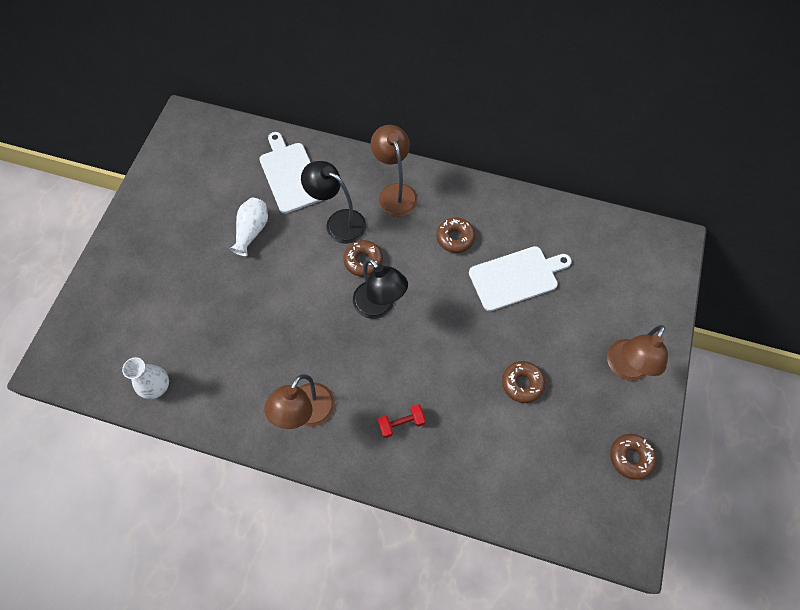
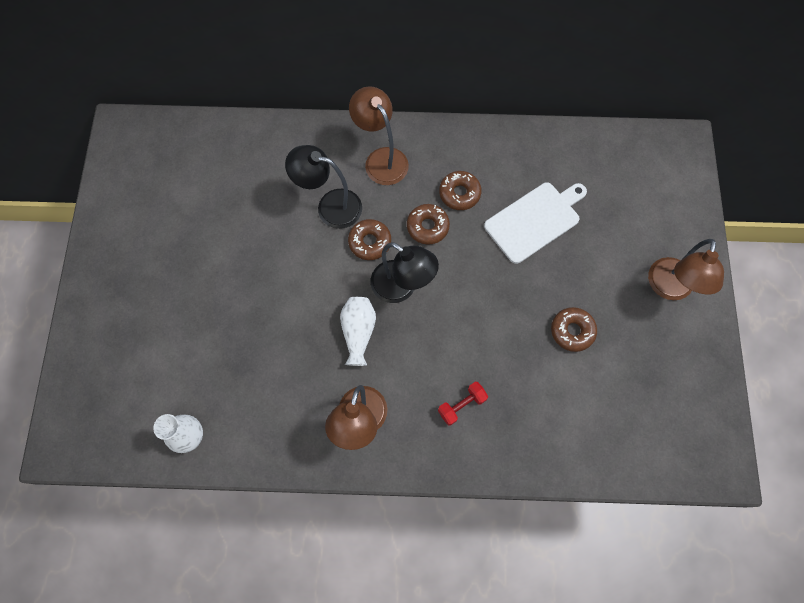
camera: 15 degrees left, 5 degrees up
(252, 231) = (239, 238): white vase -> white vase (358, 332)
(290, 175) = (261, 165): white cutting board -> none
(630, 457) = (699, 378): brown donut -> brown donut (427, 227)

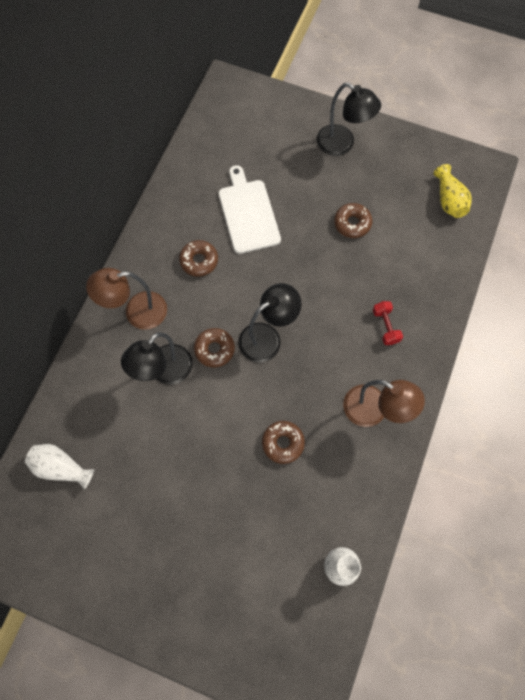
camera: 70 degrees left, 0 degrees up
(358, 332) = (295, 386): white vase -> white vase (61, 467)
(427, 227) = (219, 297): brown donut -> brown donut (283, 443)
(654, 432) = (448, 200): none -> yellow vase
(669, 288) = (342, 144): brown lamp -> black lamp

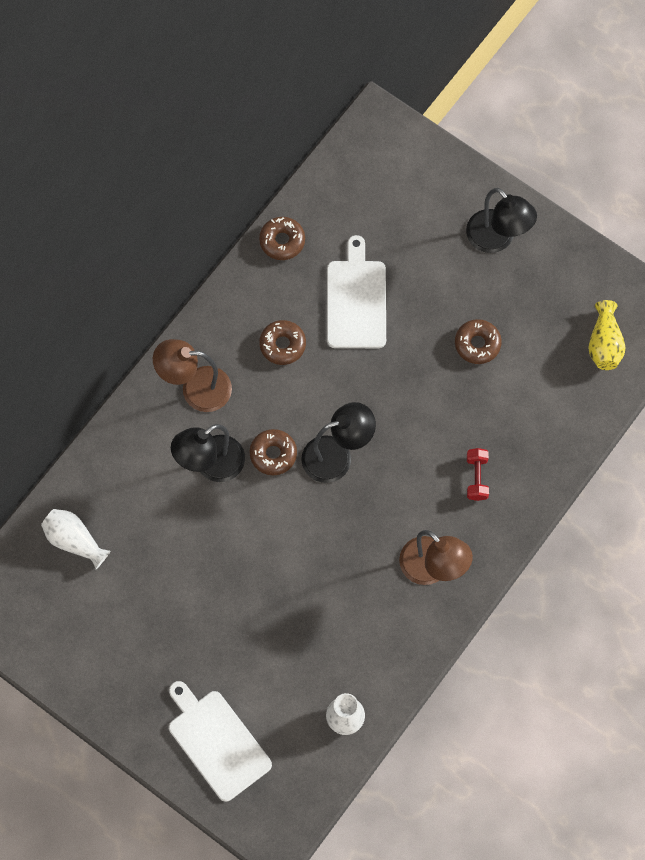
camera: 15 degrees right, 0 degrees up
(232, 620) = (217, 741): none -> white cutting board
(283, 443) = (321, 577): brown donut -> brown donut (282, 241)

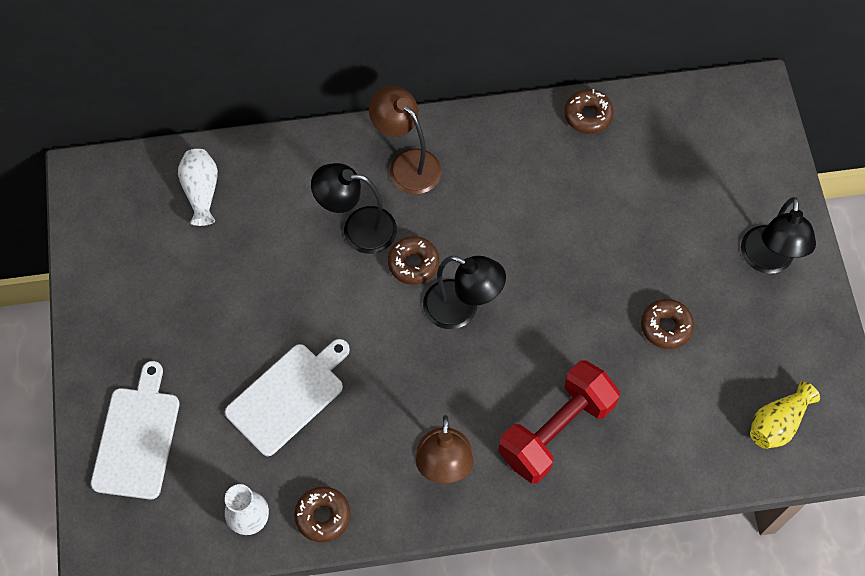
camera: 45 degrees right, 5 degrees down
(282, 345) = (507, 190): brown donut -> brown donut (323, 516)
(356, 300) = (601, 208): white cutting board -> white cutting board (288, 396)
(476, 478) = (556, 430): red dumbbell -> red dumbbell, size x2.22

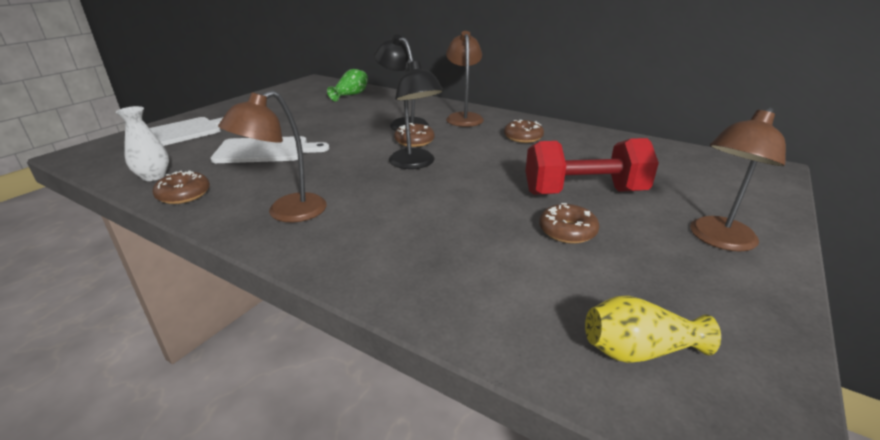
camera: 40 degrees right, 35 degrees down
(201, 191) = (351, 95): white vase -> green vase
(556, 430) = (394, 237): red dumbbell -> red dumbbell (584, 192)
(588, 115) = (606, 137): brown donut -> brown donut (523, 137)
(767, 261) = (718, 240): black lamp -> brown lamp

